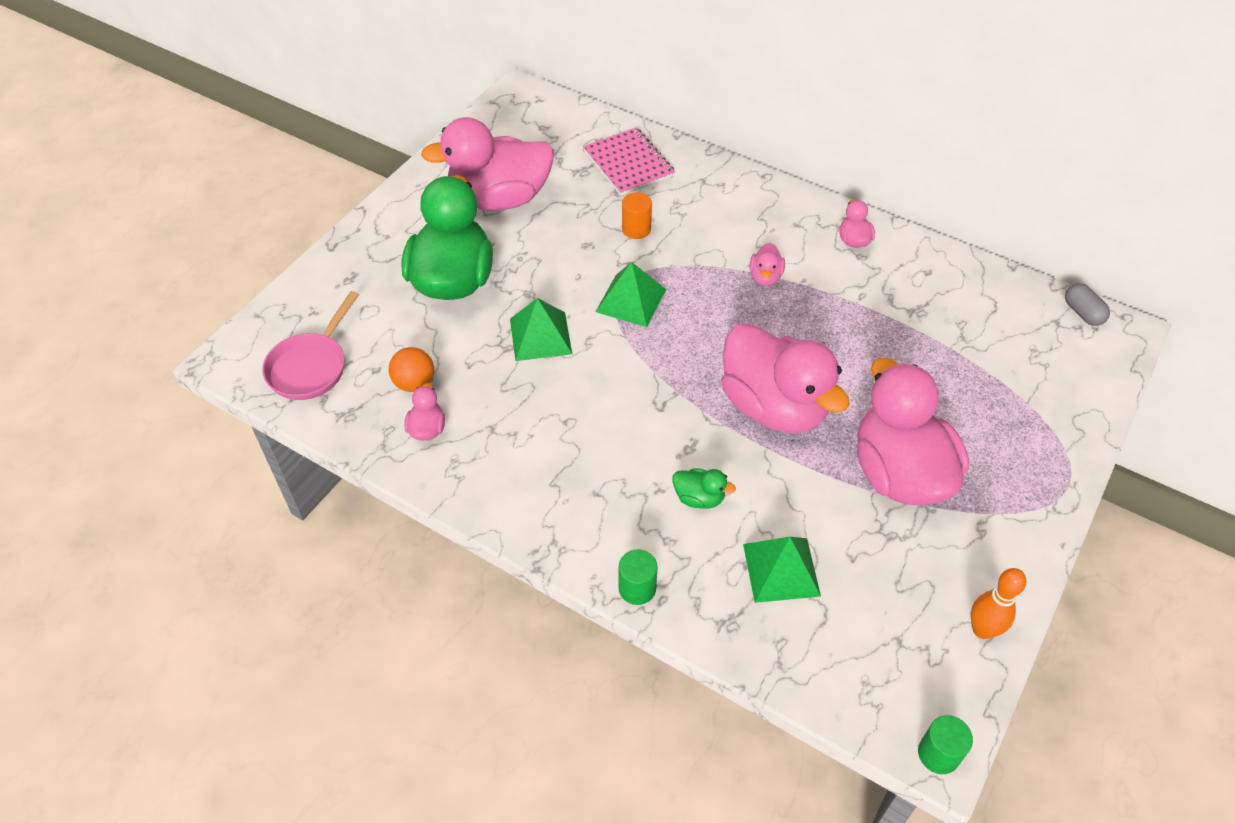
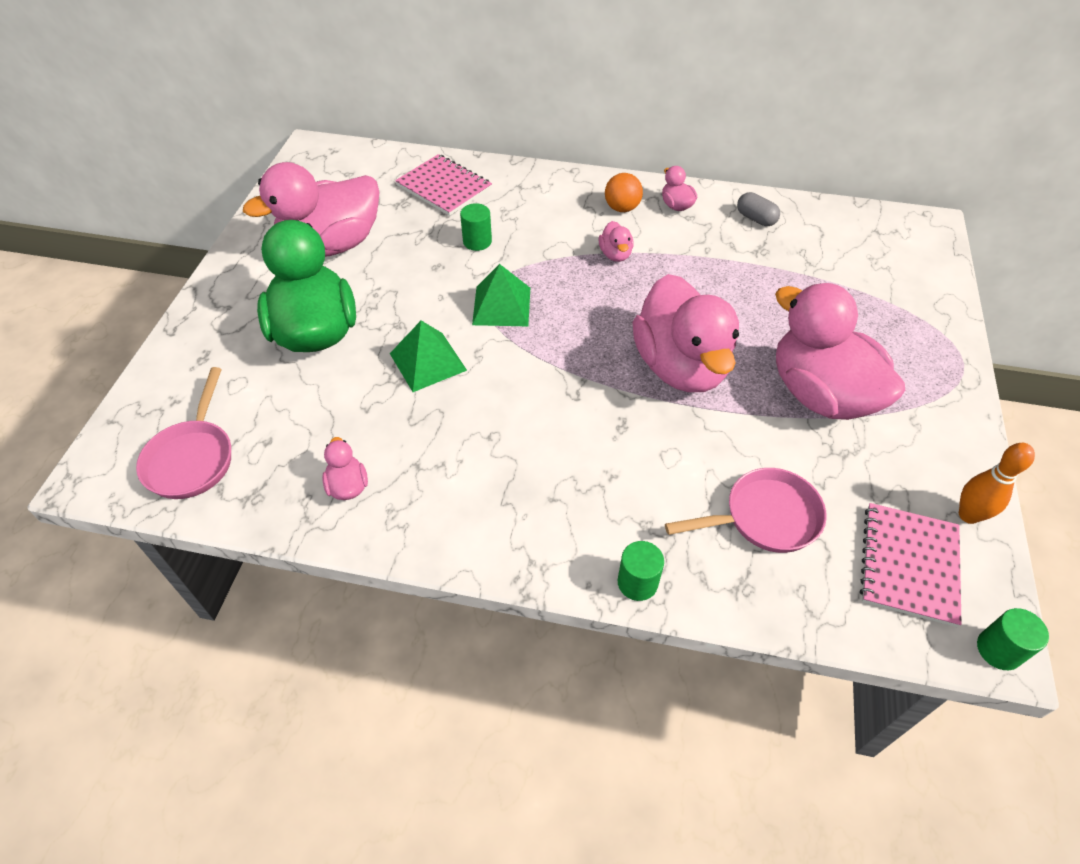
camera: 20 degrees left, 0 degrees up
(414, 383) = (315, 443): orange ball -> orange ball (622, 208)
(636, 229) = (477, 241): orange cylinder -> green cylinder
(699, 498) = (654, 472): green duck -> none
(774, 407) = (680, 366): pink duck -> pink duck turned 45 degrees clockwise
(781, 570) = (764, 517): green pyramid -> pink pan
(895, 654) = (908, 564): none -> pink notebook
(1082, 313) = (892, 219): grey capsule -> grey capsule (755, 218)

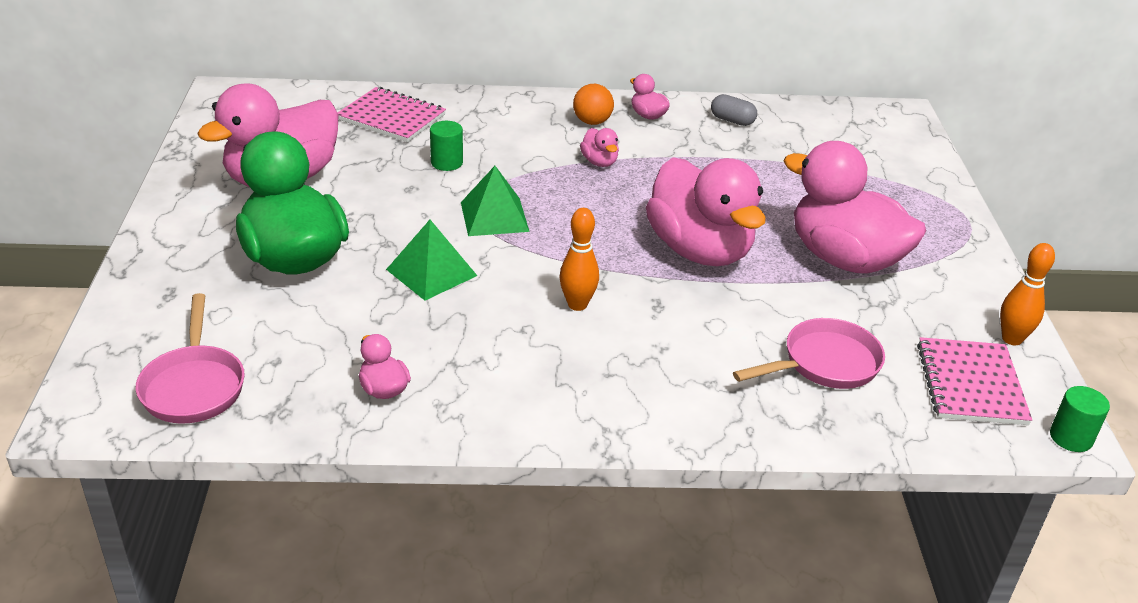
camera: 15 degrees left, 15 degrees down
(547, 415) = (577, 304): none -> orange bowling pin
(637, 582) = (719, 431): green cylinder -> none

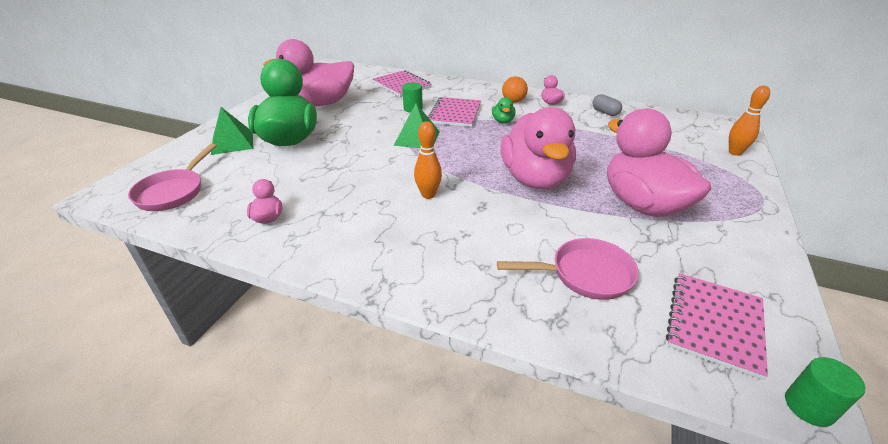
camera: 25 degrees right, 0 degrees up
(431, 272) = (355, 160): green pyramid -> green pyramid (232, 142)
(519, 161) = (455, 113): none -> pink notebook
(599, 162) = (503, 121): pink duck -> green duck
(1011, 339) = (771, 295): orange bowling pin -> orange bowling pin (735, 152)

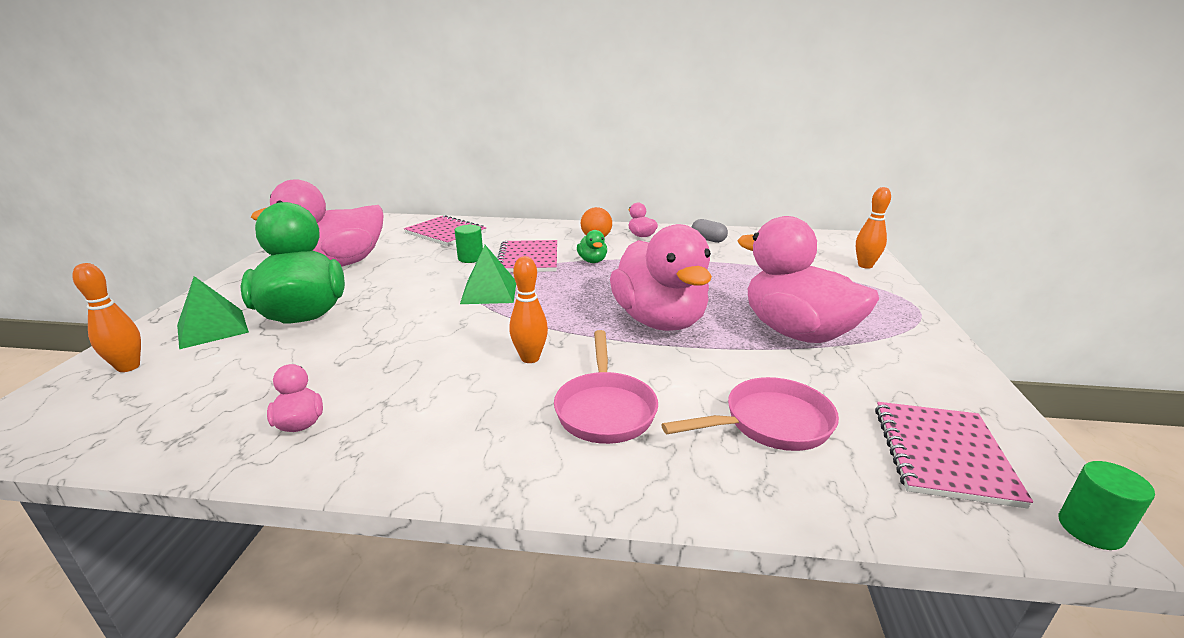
camera: 15 degrees left, 10 degrees down
(173, 192) = (126, 409): pink pan -> pink pan (605, 409)
(180, 163) = (128, 367): none -> orange bowling pin

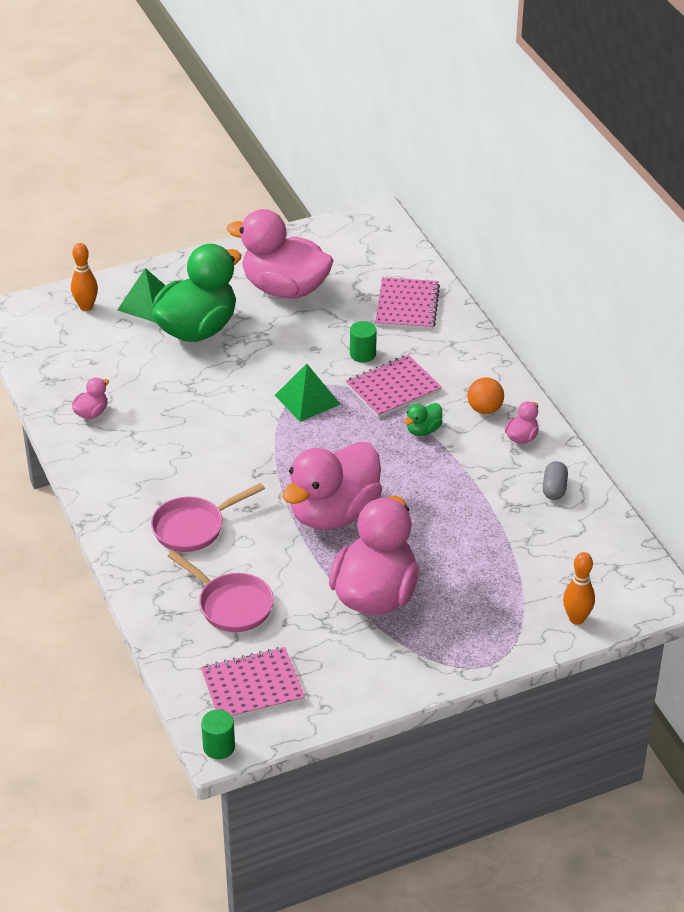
camera: 60 degrees right, 15 degrees up
(530, 358) = (226, 469): orange bowling pin -> none

